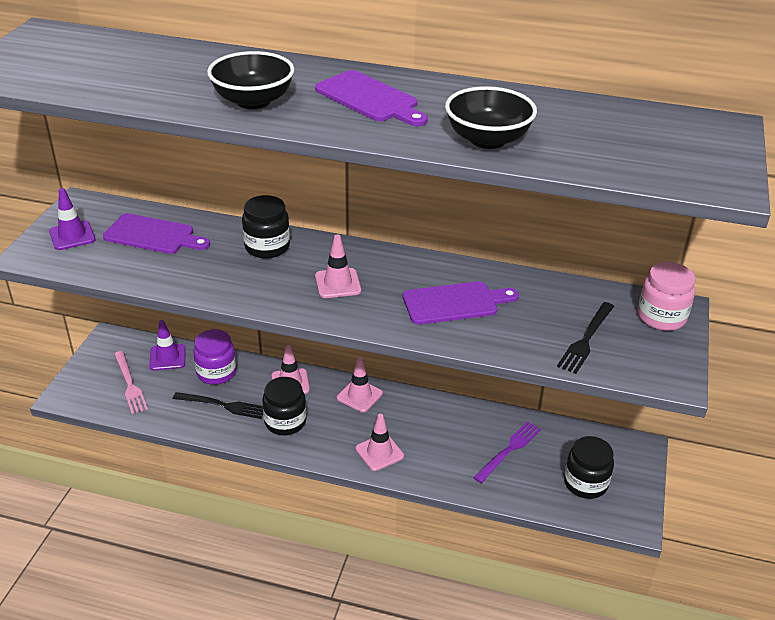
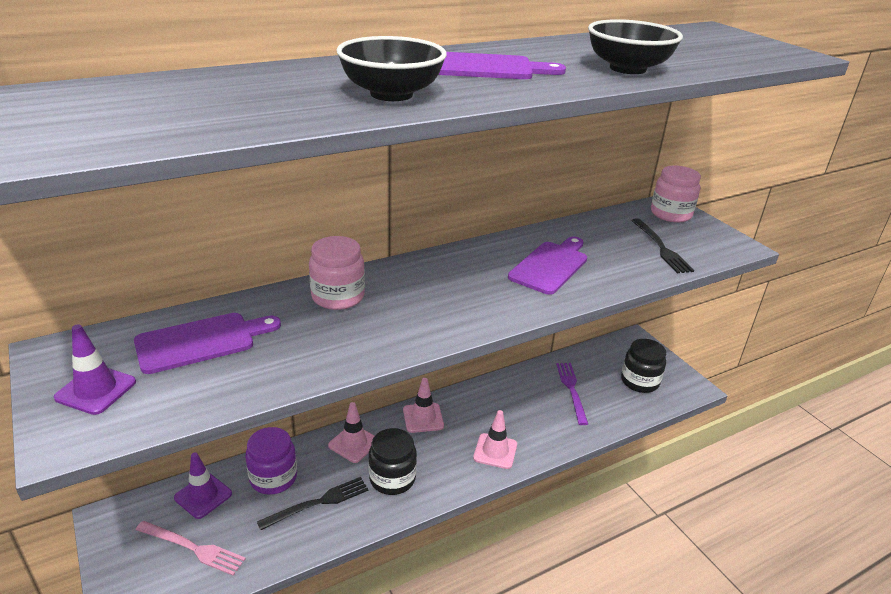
camera: 45 degrees left, 5 degrees down
(267, 247) = (338, 297): black jar -> pink jar
(338, 283) = (446, 295): pink traffic cone -> none

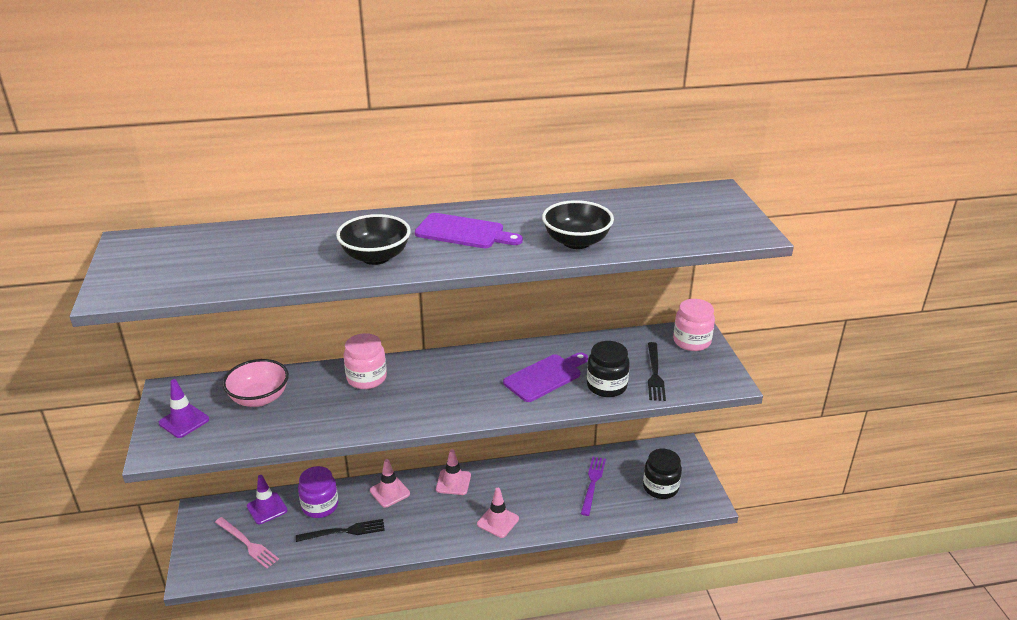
camera: 20 degrees right, 0 degrees up
(201, 341) = (259, 398): purple cutting board -> pink bowl
(392, 478) = (406, 525): black jar -> black jar (606, 386)

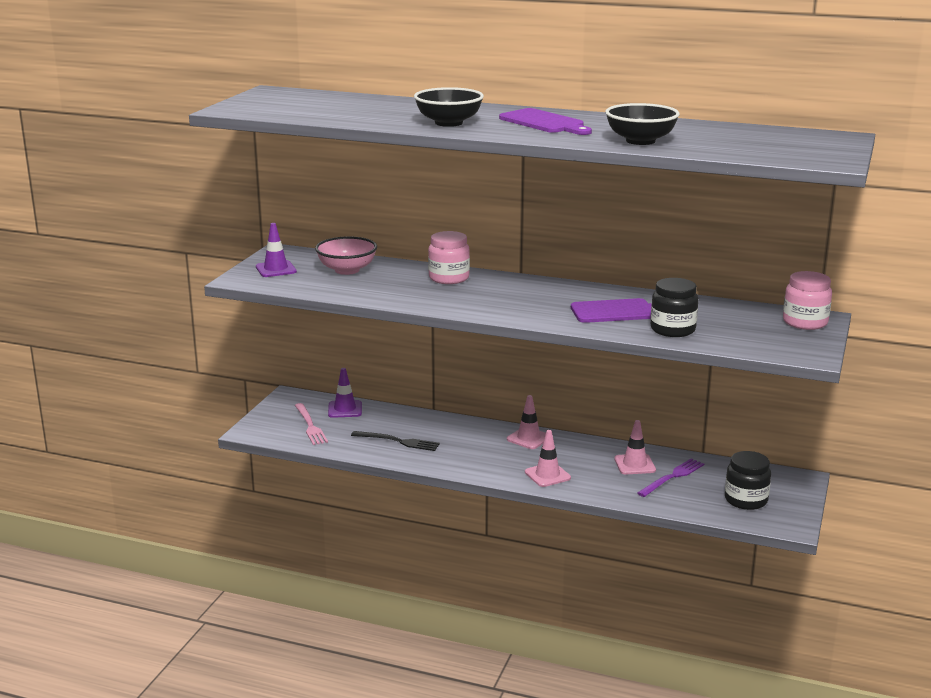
camera: 30 degrees right, 10 degrees down
(320, 506) = (391, 420): purple jar -> none
(389, 492) = (462, 428): pink traffic cone -> pink traffic cone (634, 464)
(654, 374) = (734, 333): black fork -> none

